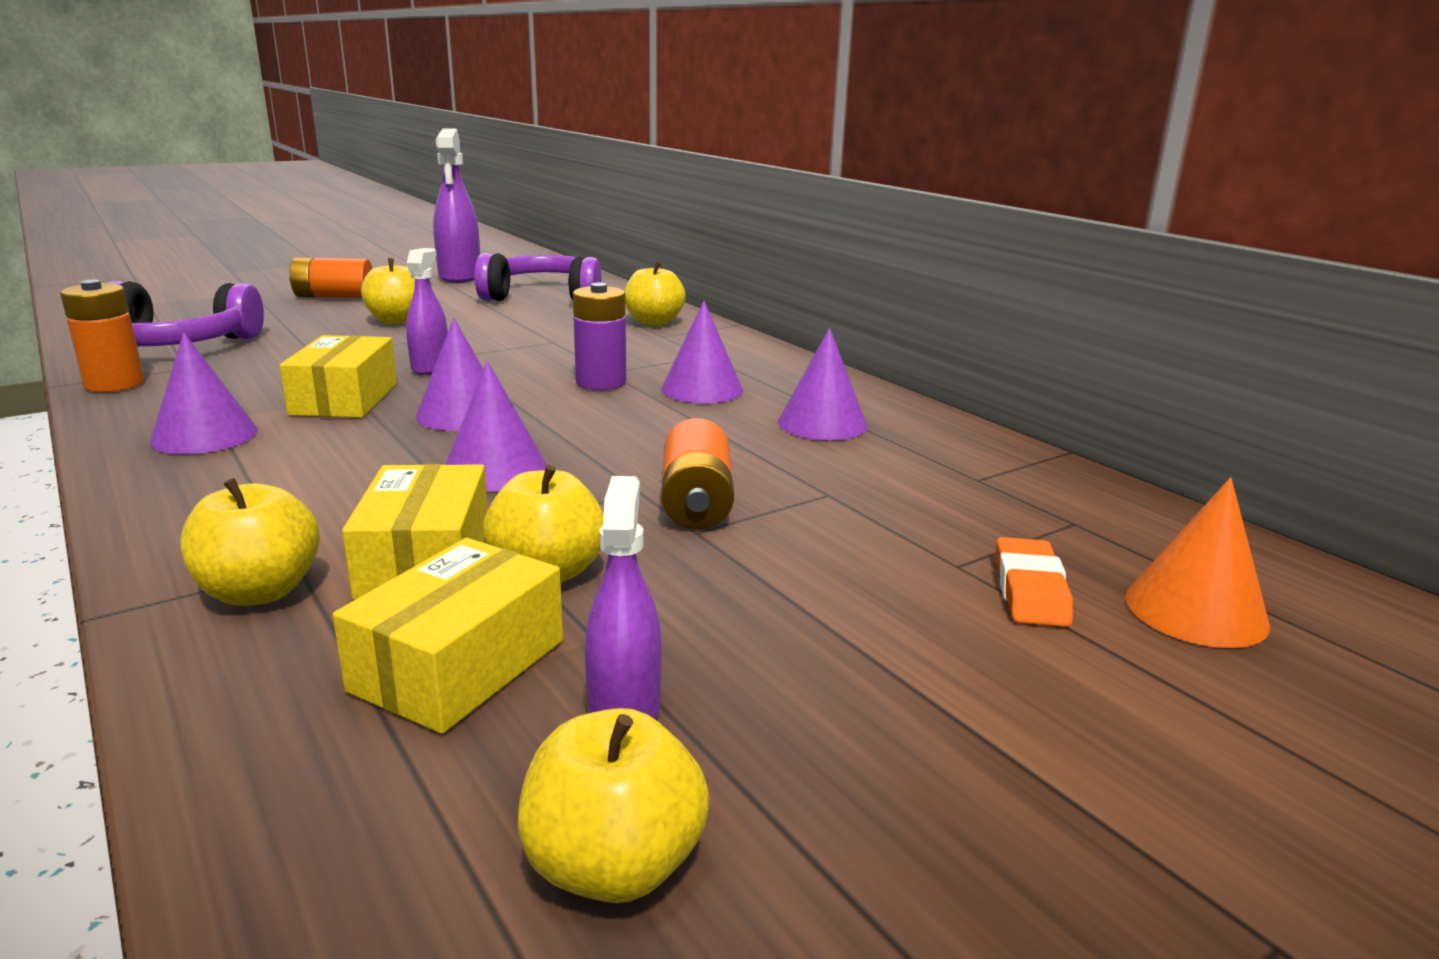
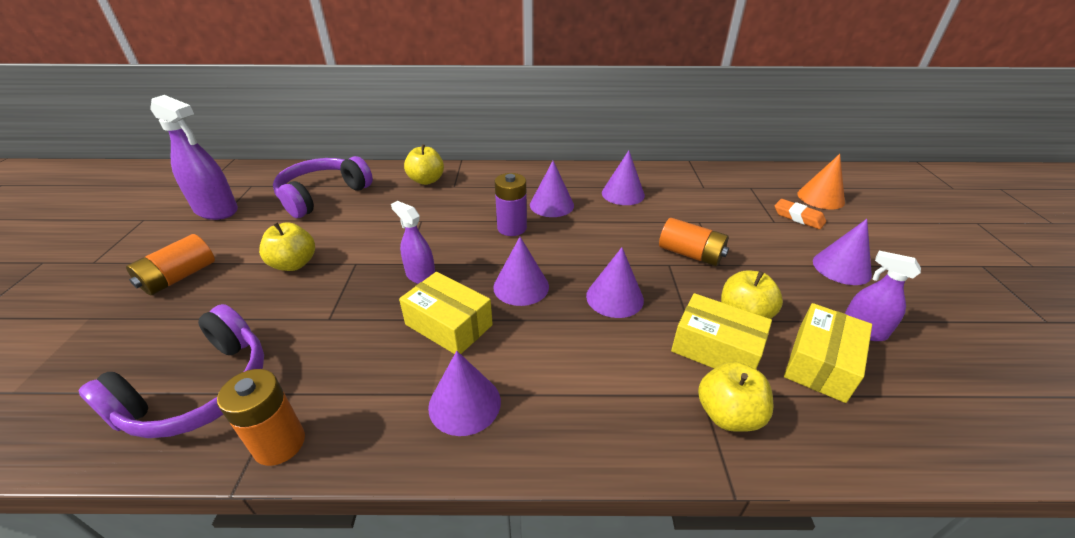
camera: 55 degrees left, 15 degrees up
(459, 665) = (820, 363): yellow box -> yellow box turned 60 degrees clockwise
(613, 865) = (956, 362): yellow apple -> none
(869, 665) = (841, 267): none -> purple cone

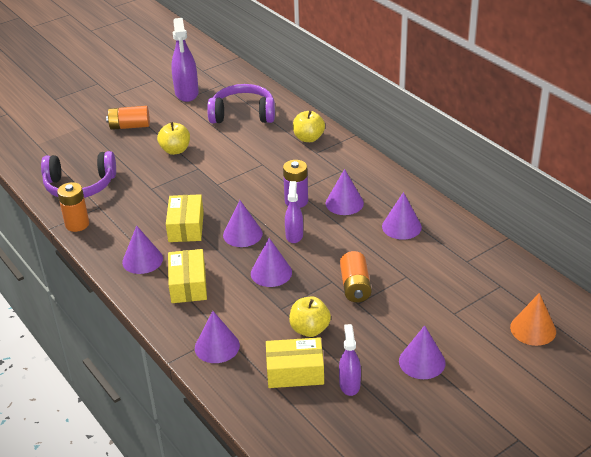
camera: 55 degrees right, 0 degrees up
(420, 276) = (212, 195): purple spray bottle -> purple spray bottle (294, 235)
(716, 348) = (265, 327): yellow box -> yellow box (188, 285)
(728, 414) = (217, 346): yellow apple -> purple cone
(798, 217) = (478, 324): orange eraser -> none

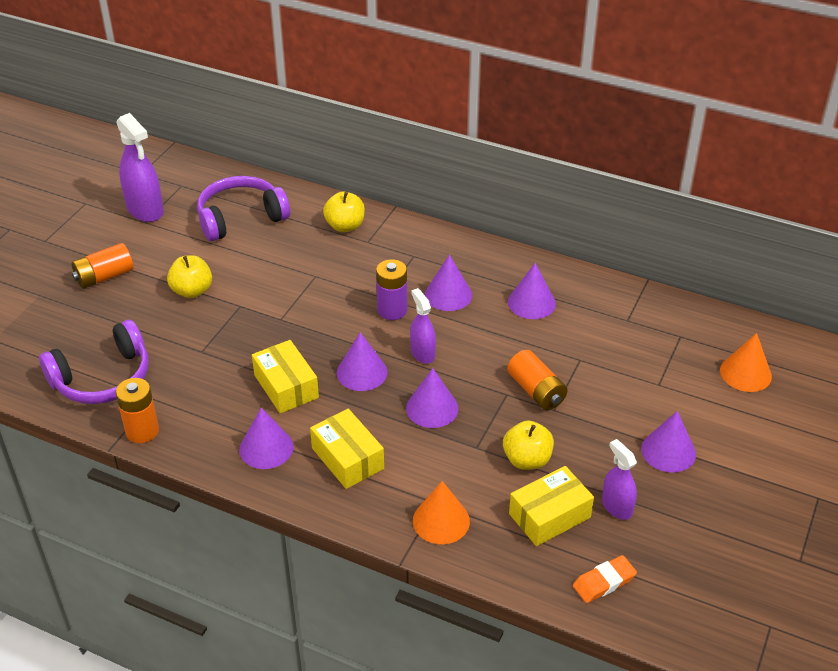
camera: 30 degrees left, 5 degrees up
(217, 346) = (441, 521): purple cone -> orange cone
(297, 431) = (604, 582): none -> orange eraser

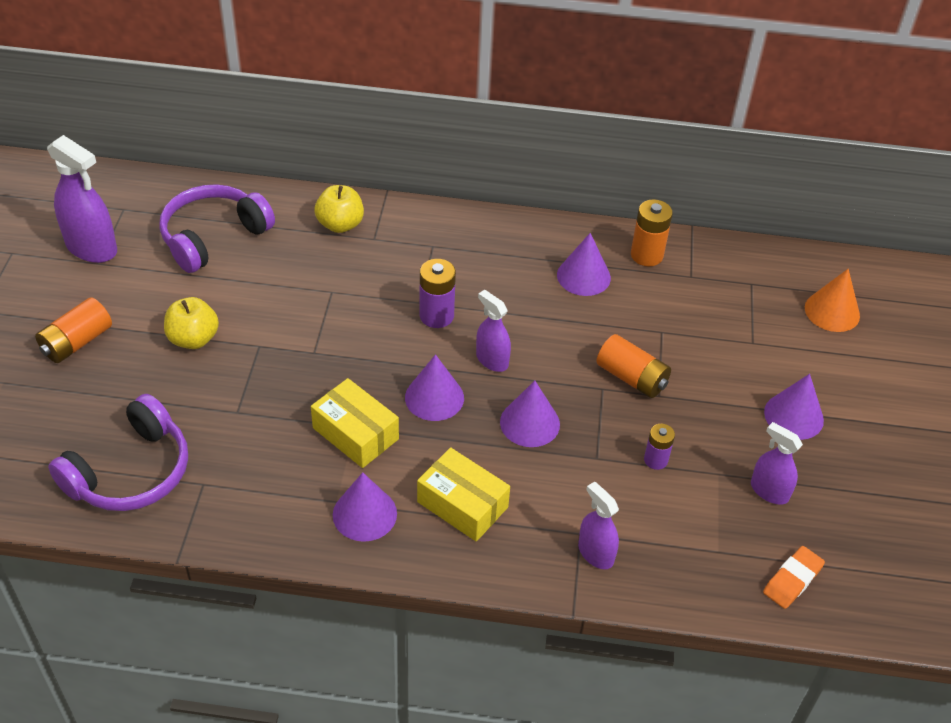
camera: 20 degrees left, 5 degrees up
(142, 431) = (208, 528): orange battery -> orange battery (646, 255)
(441, 521) = (595, 553): orange cone -> purple spray bottle
(448, 294) = (490, 285): purple cone -> none
(527, 460) = (655, 460): yellow apple -> purple battery
(549, 516) = (706, 518): yellow box -> none

